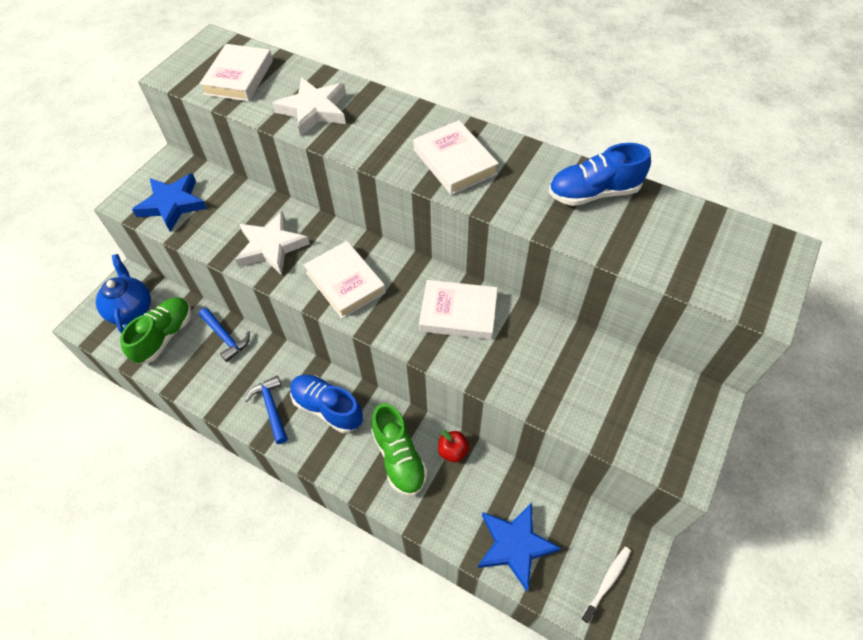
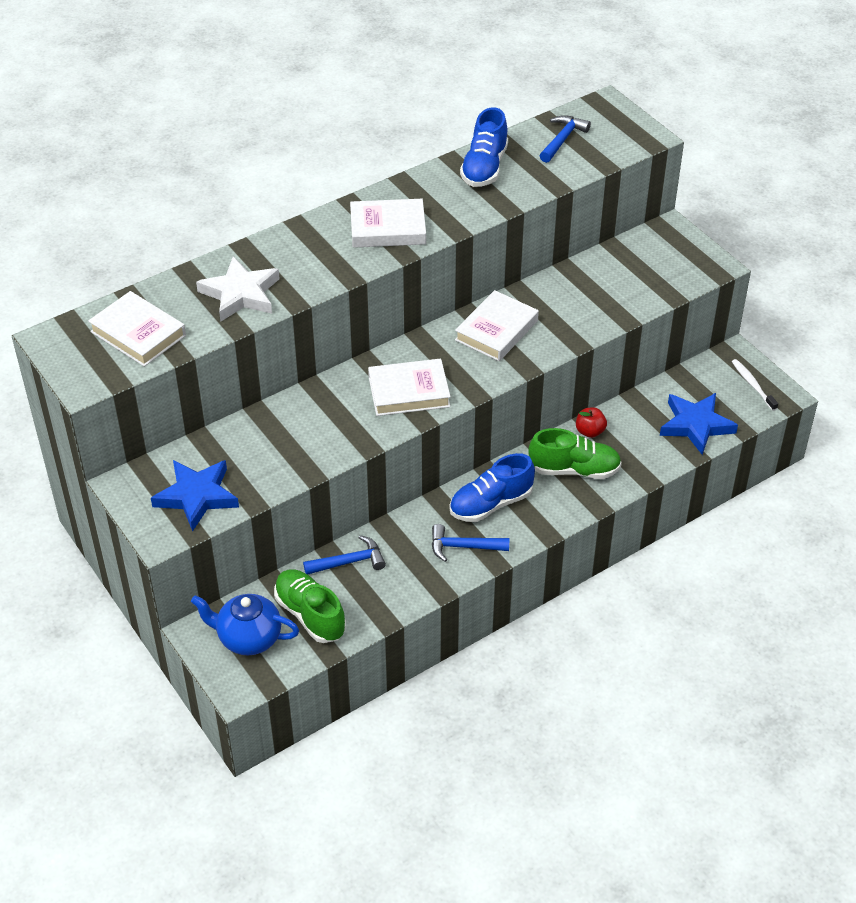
camera: 65 degrees left, 10 degrees down
(271, 246) = (322, 432): white star -> none
(690, 235) = (562, 139): none -> blue hammer

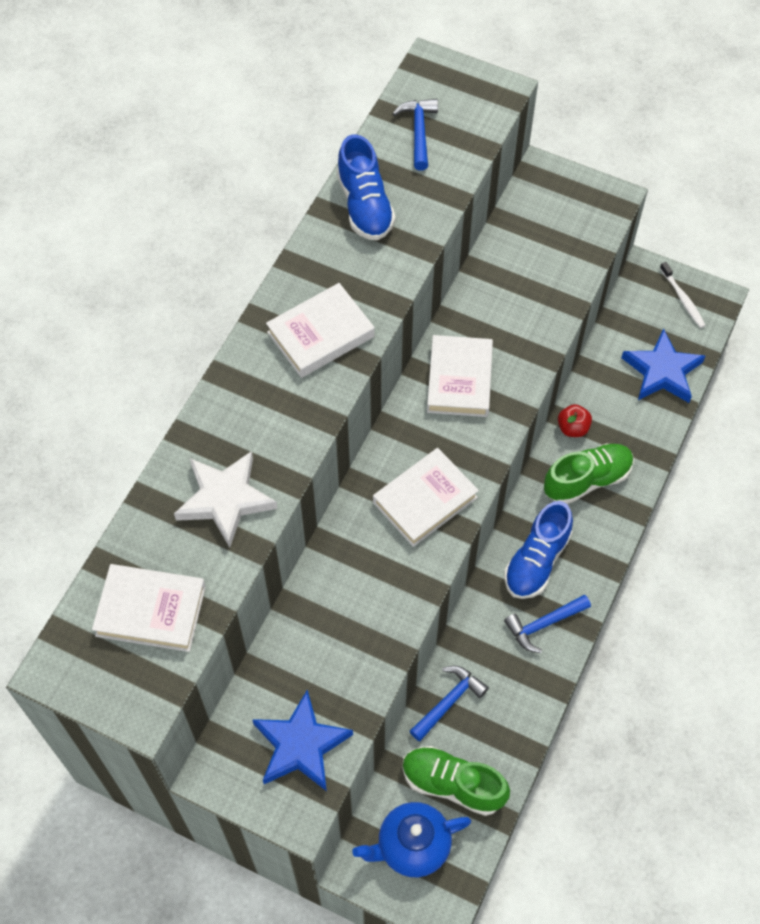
camera: 30 degrees left, 15 degrees up
(752, 385) = (683, 299): white toothbrush -> white toothbrush turned 150 degrees counterclockwise

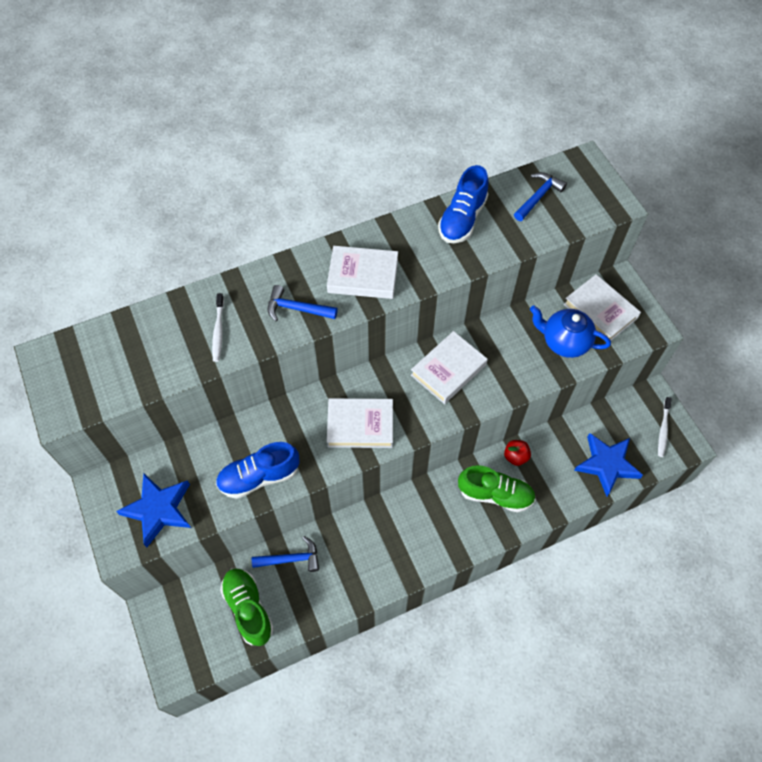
camera: 40 degrees right, 0 degrees up
(151, 611) = (120, 362): white book -> white book (600, 311)
(225, 499) = (218, 331): white star -> white toothbrush
(412, 846) = (193, 624): blue teapot -> blue teapot (564, 342)
(536, 561) = (419, 518): blue shoe -> blue shoe (259, 477)
(543, 624) = (387, 559): blue hammer -> blue hammer (296, 309)

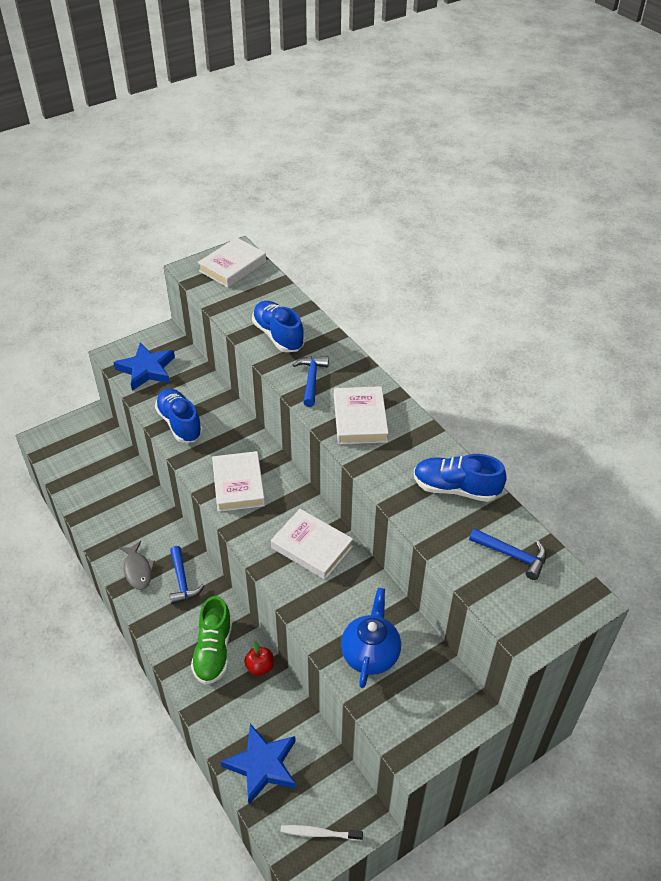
camera: 80 degrees right, 15 degrees down
(218, 331) = (278, 336): white toothbrush -> blue shoe
(248, 608) = (93, 473): green shoe -> none
(291, 559) = (137, 494): blue hammer -> blue hammer (182, 581)
(393, 561) = (138, 570): none -> grey fish
(600, 311) = (423, 691): white book -> white book (232, 266)

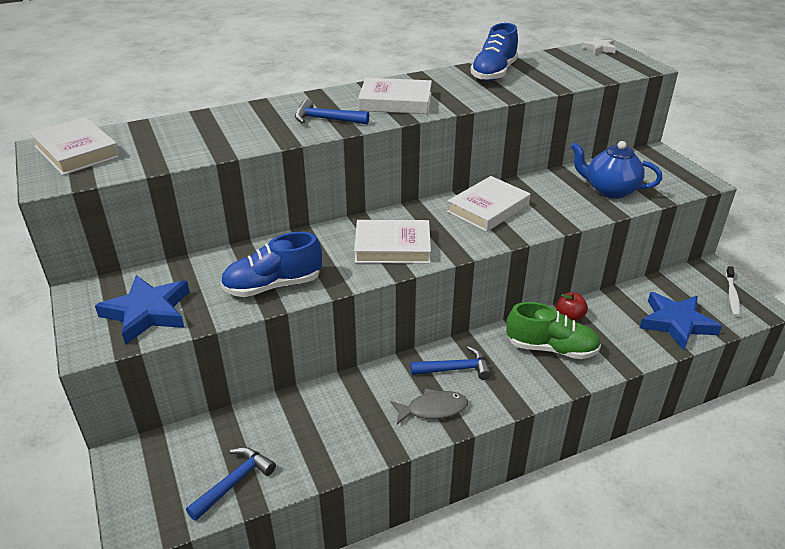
camera: 80 degrees left, 10 degrees down
(278, 336) = (240, 132): blue shoe -> none
(512, 555) = (566, 62): blue hammer -> blue hammer (234, 482)
(576, 591) = (599, 48): none -> white star

